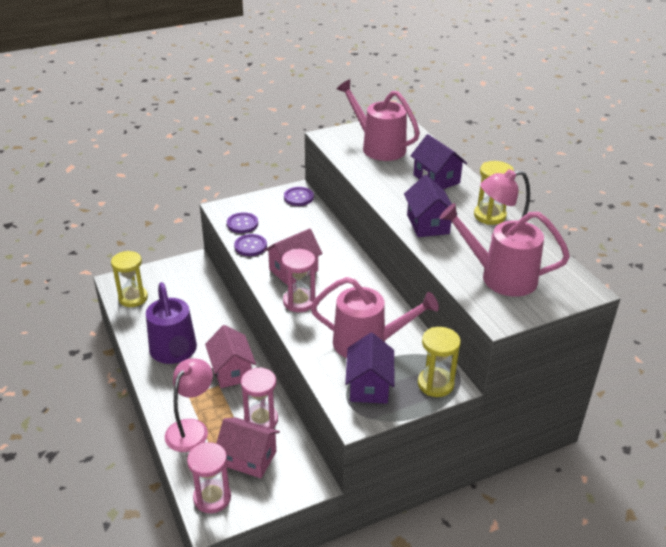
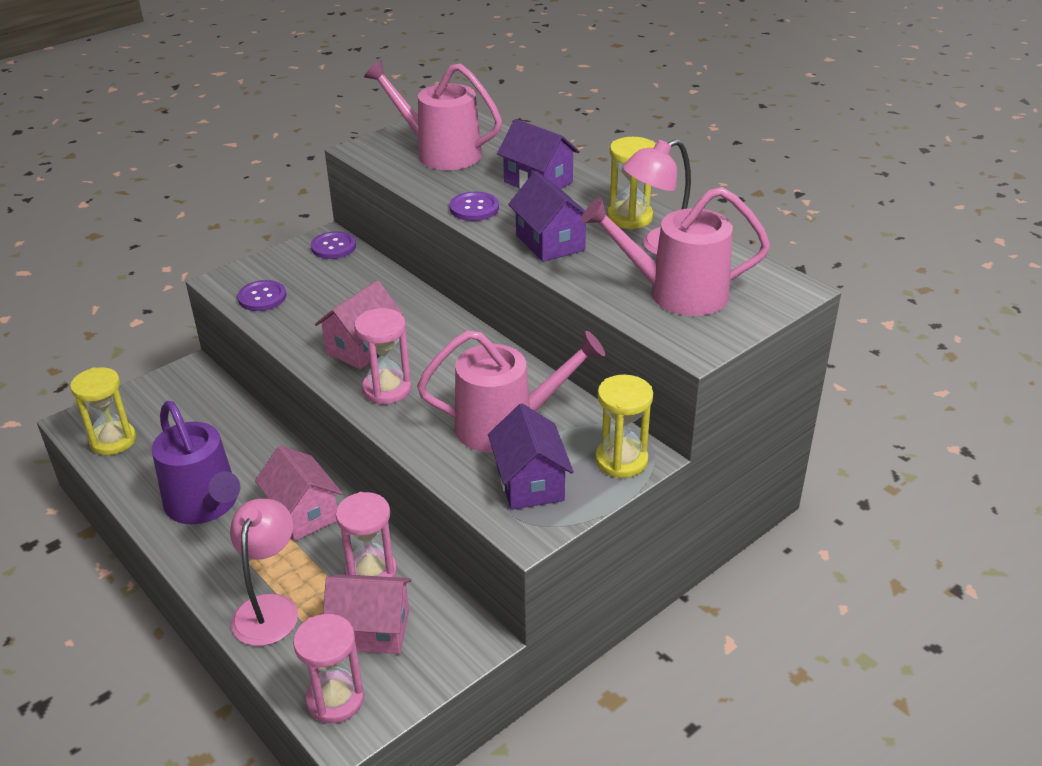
camera: 15 degrees left, 0 degrees up
(250, 246) = (286, 326): purple button -> purple button (474, 208)

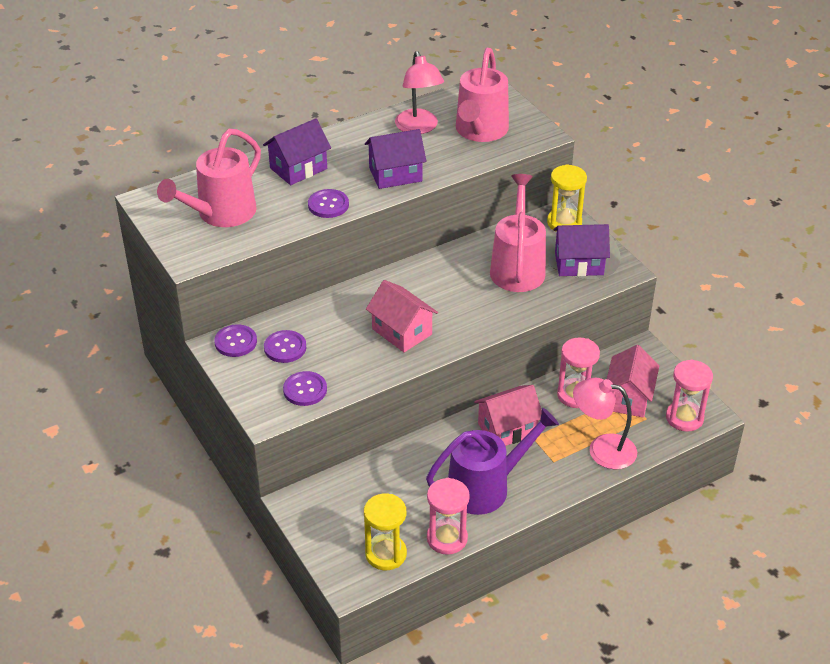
camera: 80 degrees left, 5 degrees up
(327, 276) = (285, 348): none -> purple button
(387, 389) = (461, 321): pink hourglass -> pink hourglass (447, 538)
(629, 217) = (372, 134): yellow hourglass -> none

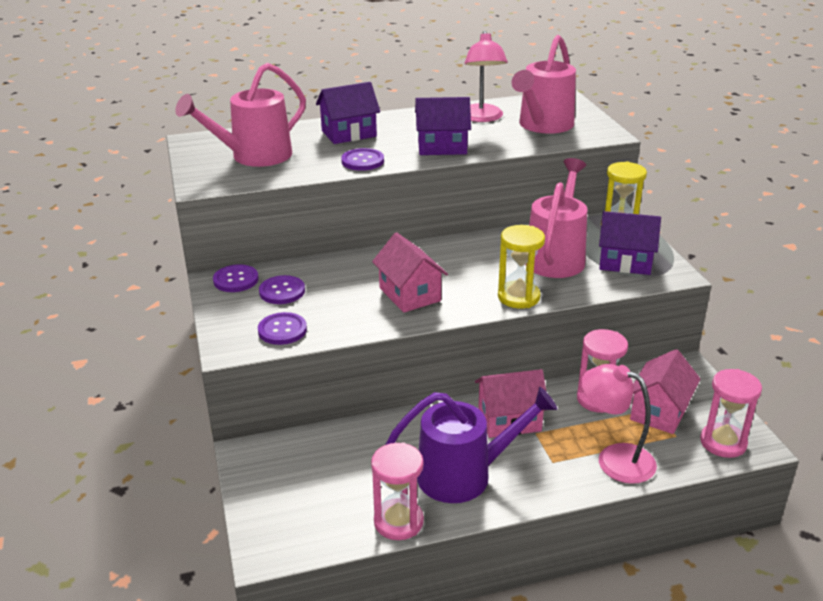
camera: 15 degrees right, 10 degrees down
(386, 554) = (321, 525): yellow hourglass -> yellow hourglass (518, 297)

